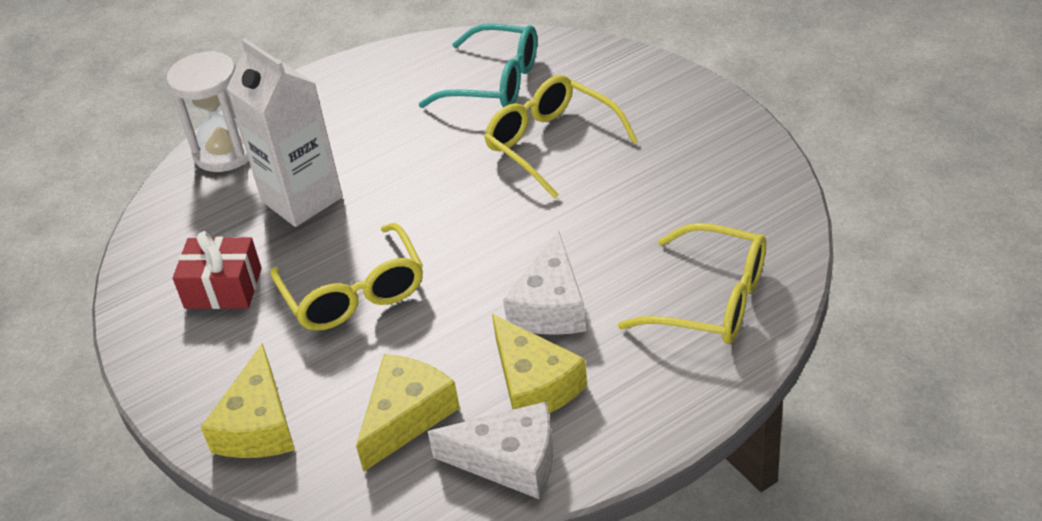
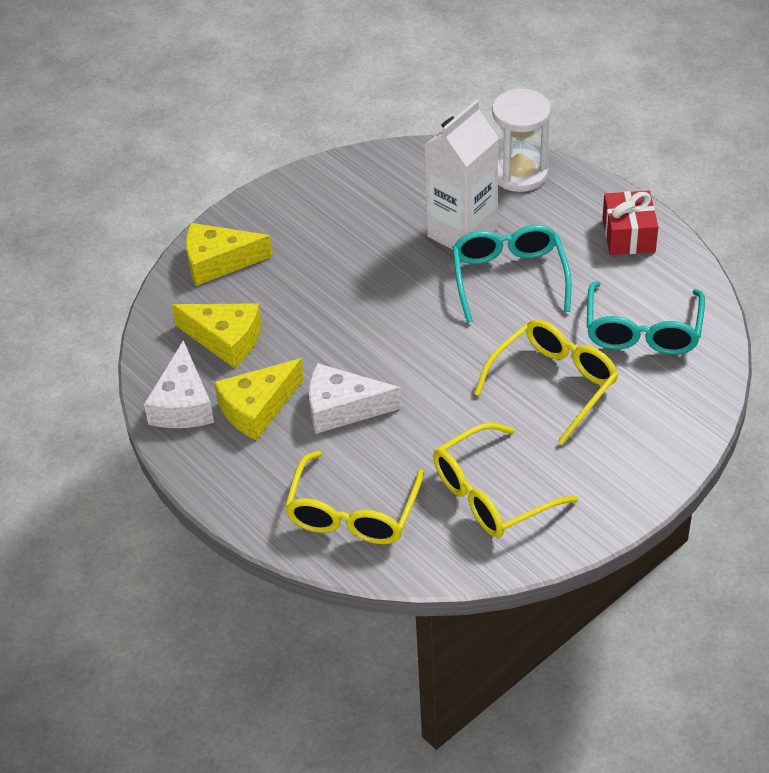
camera: 80 degrees right, 5 degrees up
(223, 288) = (355, 211): red gift -> red gift (628, 235)
(354, 293) = (353, 286): yellow glasses -> yellow glasses (492, 494)
(388, 167) = (509, 278): none -> turquoise glasses

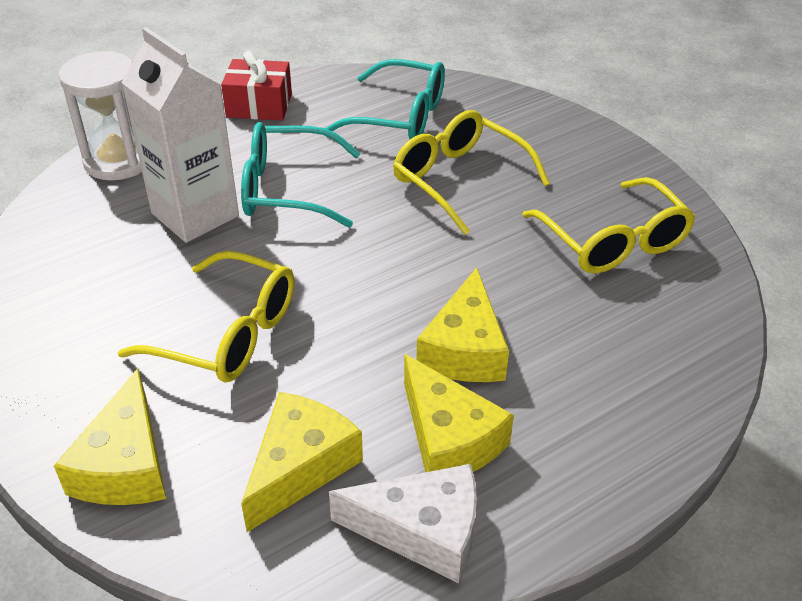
camera: 85 degrees left, 5 degrees down
(342, 408) = (465, 349): white cheese -> yellow cheese
(353, 512) = (640, 356): yellow glasses -> yellow glasses (227, 333)

